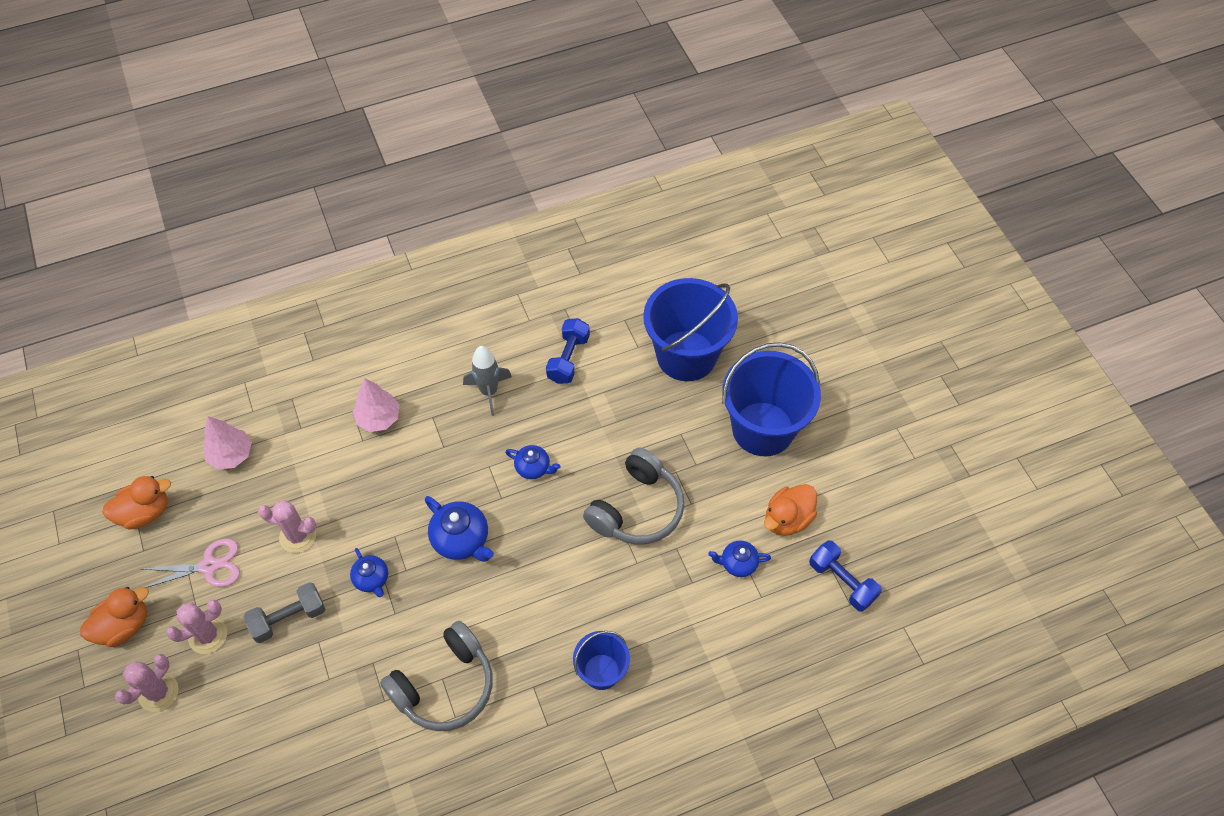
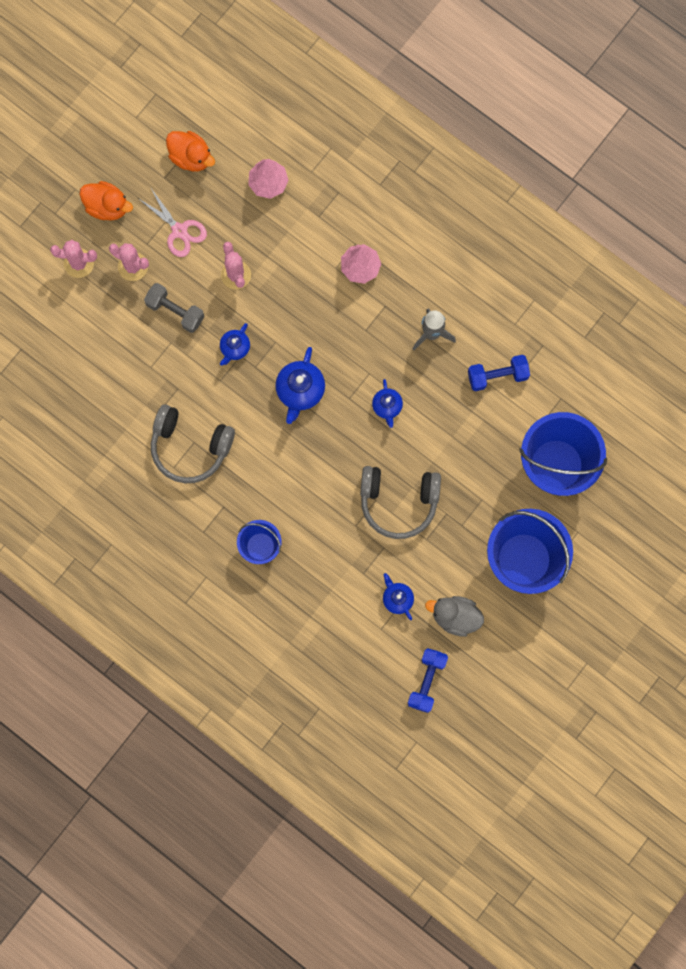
camera: 60 degrees right, 20 degrees up
(787, 519) = (455, 617): orange duck -> grey duck

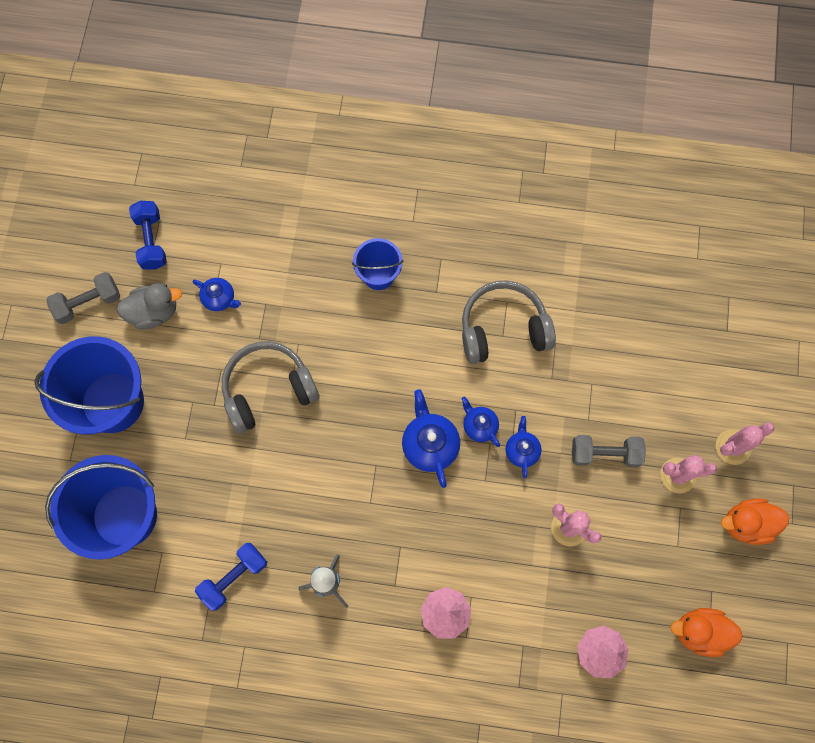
camera: 150 degrees right, 5 degrees down
(179, 231) = (657, 541): pink scissors -> none
(387, 406) = (332, 478): blue teapot -> blue teapot (479, 426)
(504, 655) = (88, 303): none -> grey dumbbell

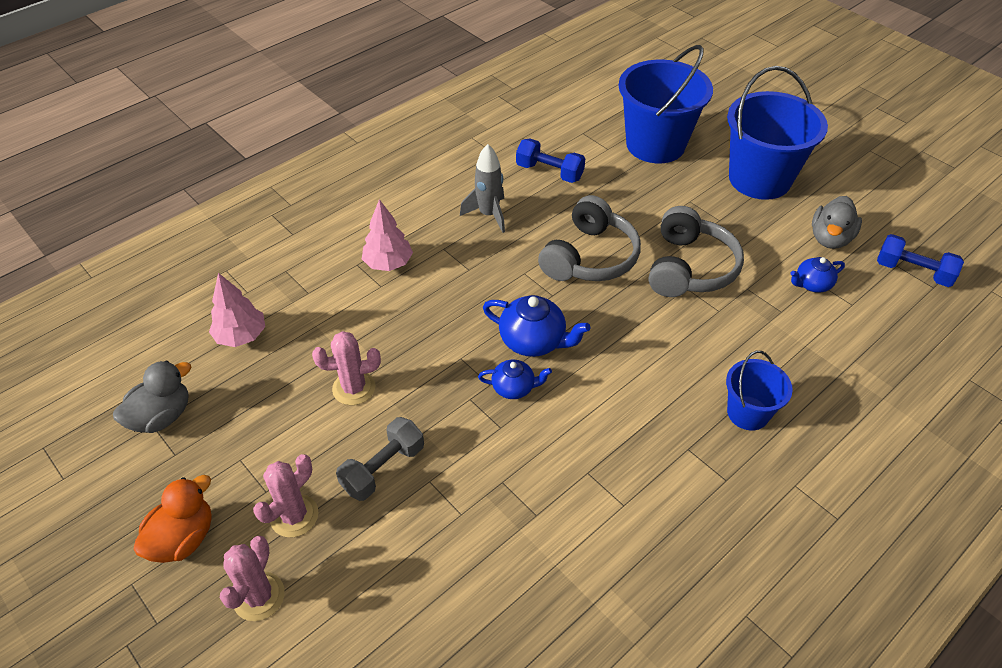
camera: 130 degrees right, 25 degrees down
(88, 303) = (870, 206): grey dumbbell -> none
(234, 577) = (549, 172): blue dumbbell -> blue dumbbell turned 60 degrees counterclockwise
(503, 329) = (595, 478): grey headphones -> grey headphones (590, 257)
(522, 450) = (458, 403): blue teapot -> none
(699, 632) = (161, 417): orange duck -> grey duck

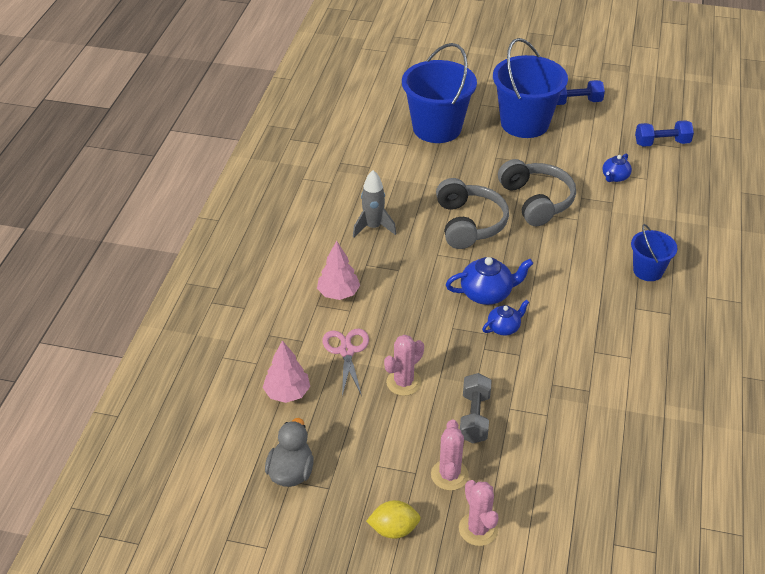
camera: 35 degrees left, 5 degrees down
(183, 538) = (394, 529): orange duck -> yellow lemon
(335, 325) = (346, 351): none -> pink scissors
(549, 172) = (384, 179): blue dumbbell -> blue dumbbell (575, 102)
(830, 238) = (600, 143): grey duck -> none

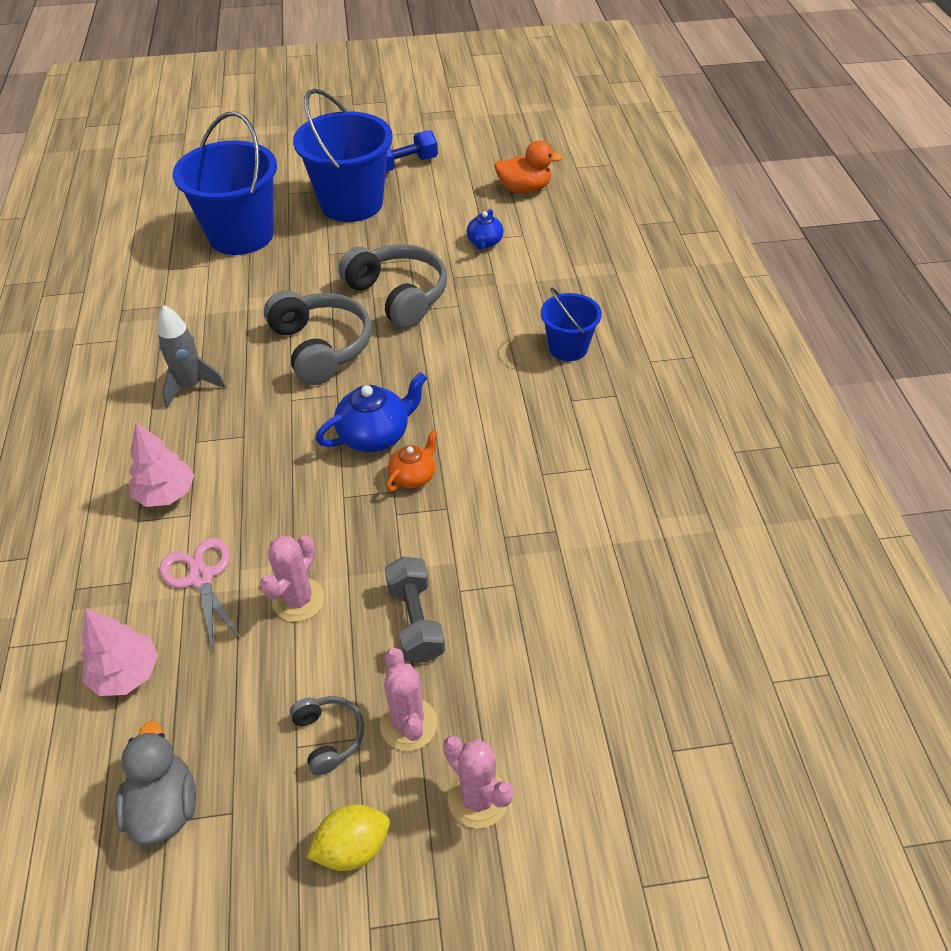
camera: 20 degrees left, 5 degrees up
(398, 466) = (329, 736): none -> grey headphones
(504, 328) = (413, 476): blue teapot -> orange teapot
(662, 143) = (524, 189): blue dumbbell -> orange duck

